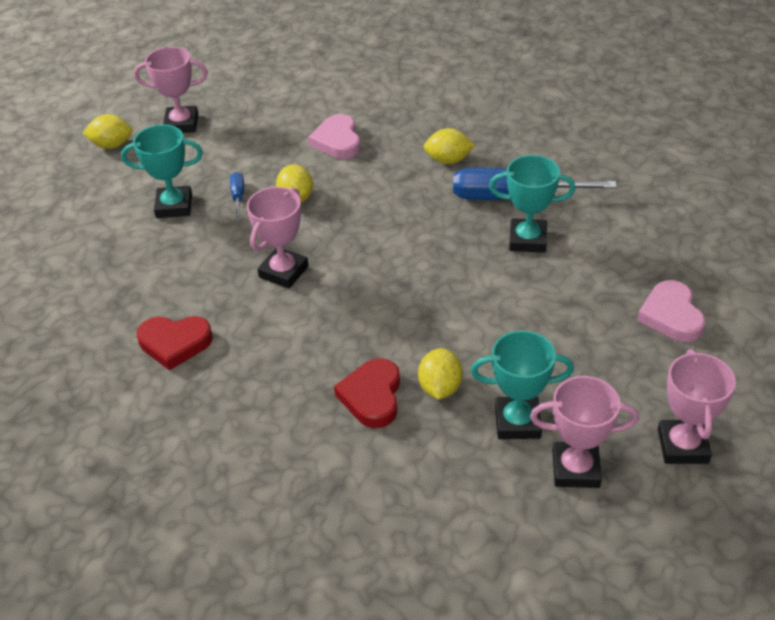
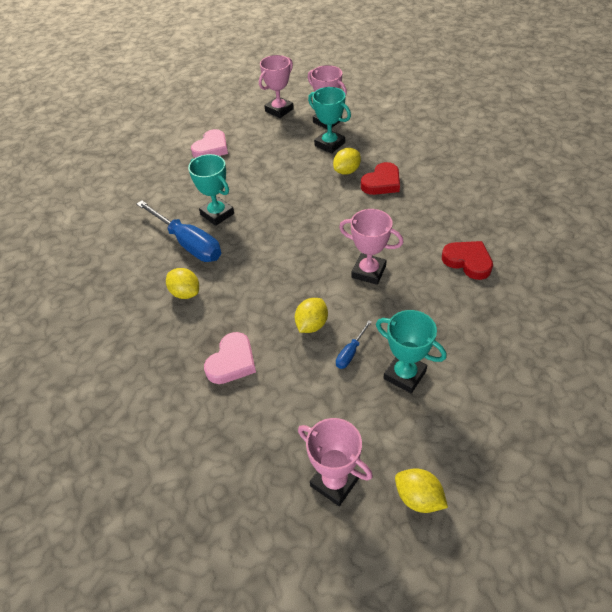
camera: 140 degrees left, 5 degrees up
(283, 272) = (368, 272): pink trophy -> pink trophy turned 45 degrees clockwise

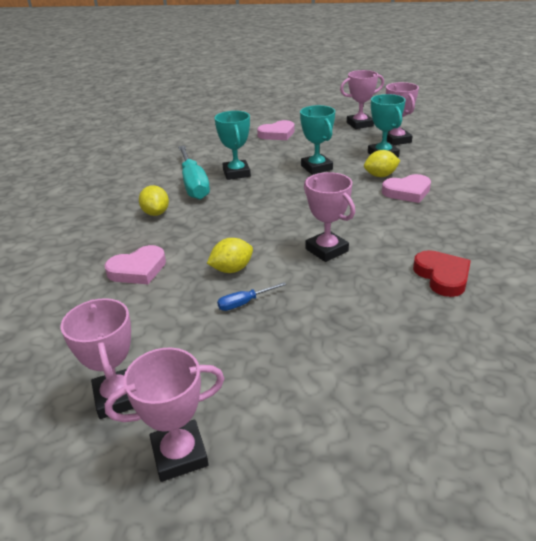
camera: 30 degrees right, 15 degrees down
(188, 243) = (194, 184): blue screwdriver -> turquoise screwdriver
(382, 183) = (407, 192): red heart -> pink heart
(404, 375) = (278, 342): turquoise trophy -> turquoise trophy (316, 168)
(418, 498) = (179, 454): yellow lemon -> pink trophy

